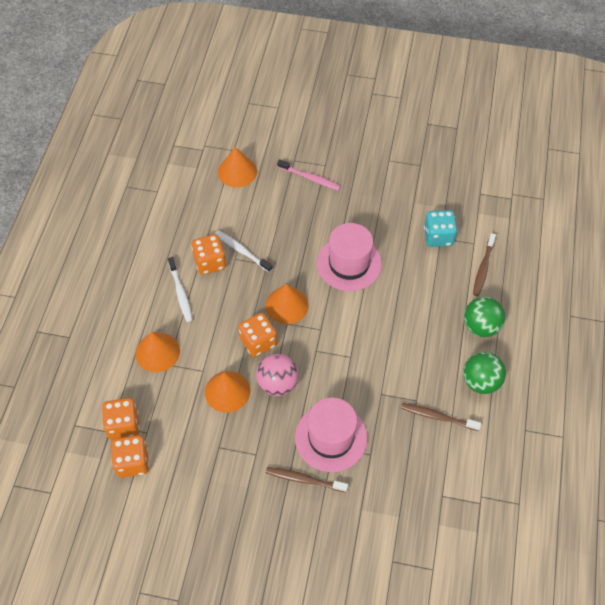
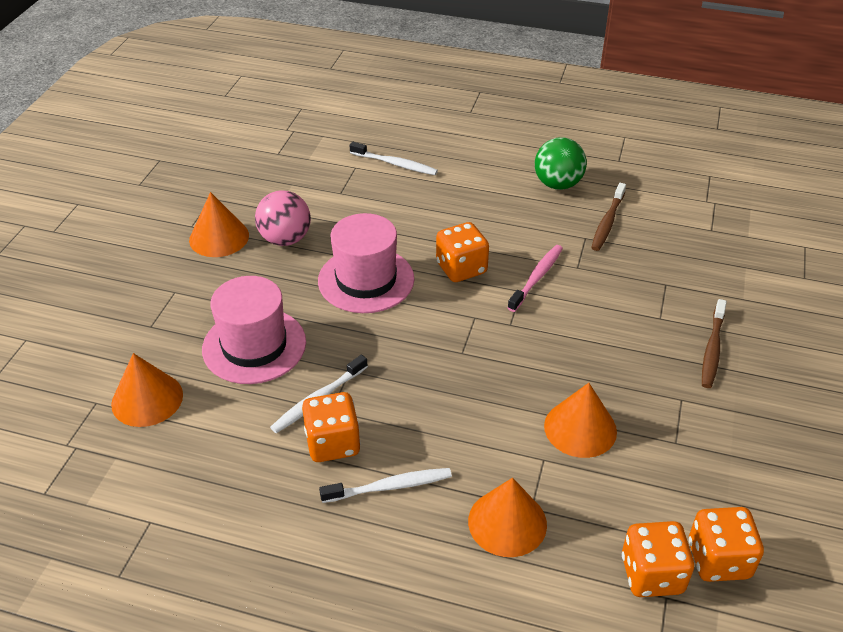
camera: 85 degrees left, 15 degrees down
(258, 342) = (493, 387): orange dice -> orange dice (461, 268)
(277, 383) = (565, 369): pink ball -> pink ball (285, 239)
(287, 305) = (430, 351): orange cone -> orange cone (219, 237)
(310, 178) = (195, 309): pink toothbrush -> pink toothbrush (536, 278)
(331, 437) = (646, 319): pink hat -> pink hat (254, 345)
(438, 237) = (338, 194): turquoise dice -> none
(481, 326) = (480, 175): green ball -> none
(483, 268) = (395, 164): brown toothbrush -> white toothbrush

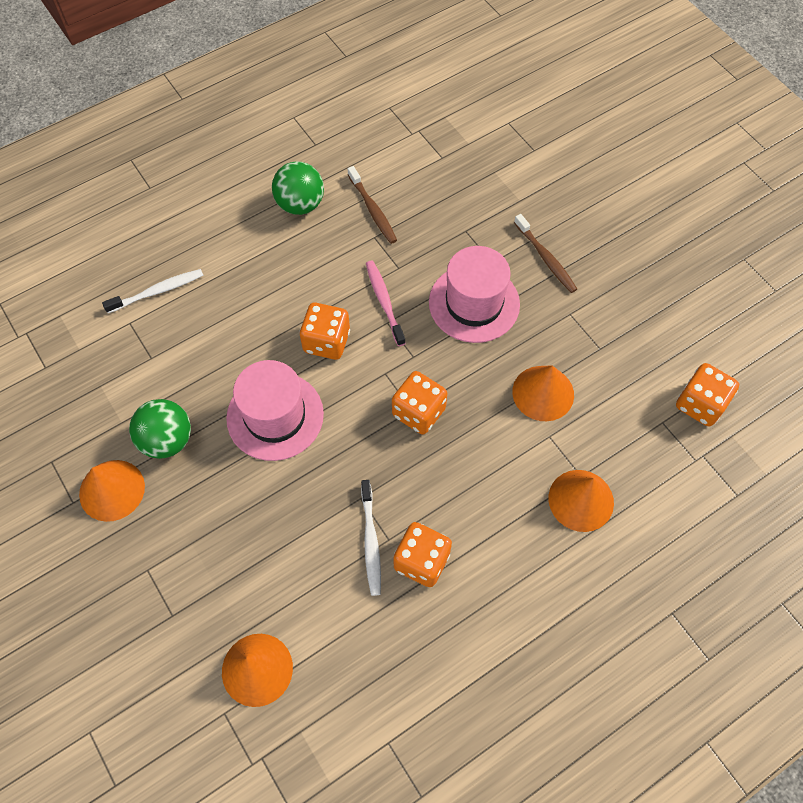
camera: 50 degrees left, 20 degrees up
(254, 345) = (271, 548): pink hat -> pink hat (474, 303)
(285, 239) = (167, 440): pink ball -> green ball
(389, 486) = (492, 551): white toothbrush -> none
(652, 574) = (682, 449): orange dice -> orange dice (418, 412)

